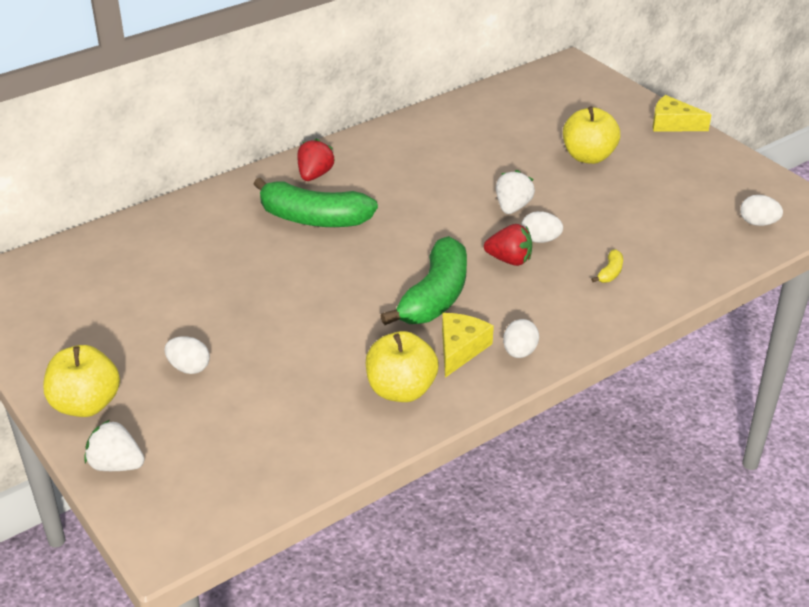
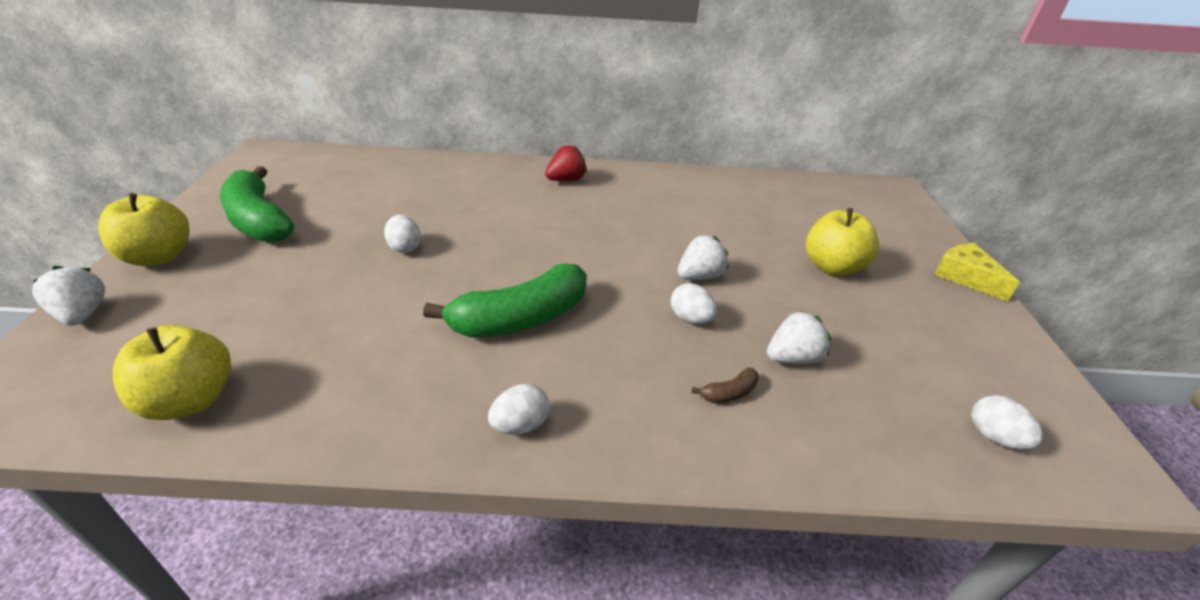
camera: 35 degrees right, 0 degrees up
(189, 368) = (259, 269): white egg -> white egg (405, 247)
(314, 219) = (519, 208): green banana -> green banana (259, 220)
(401, 390) = (360, 391): yellow apple -> yellow apple (191, 400)
(460, 349) = (471, 383): yellow cheese -> none
(509, 260) = (635, 322): red strawberry -> none
(610, 272) = (729, 393): yellow banana -> brown banana
(623, 233) = (792, 358): none -> white strawberry

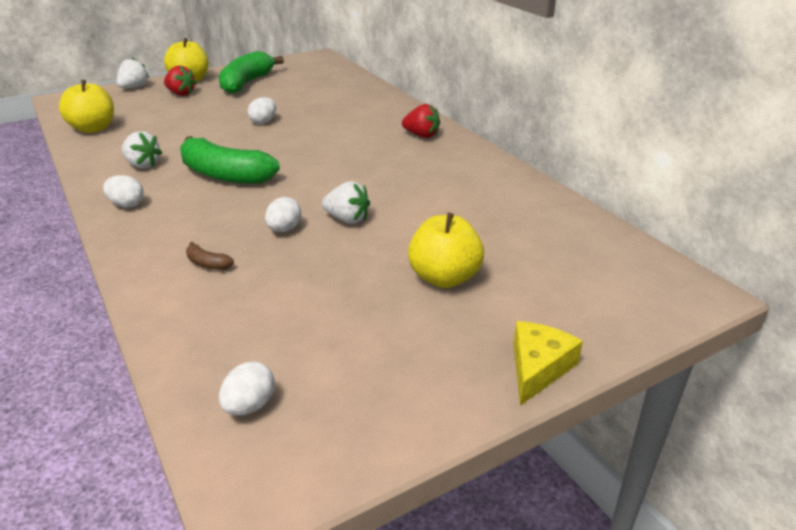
camera: 60 degrees right, 5 degrees down
(198, 279) = (181, 94): none -> red strawberry
(792, 358) = (274, 282): white strawberry -> white strawberry (142, 165)

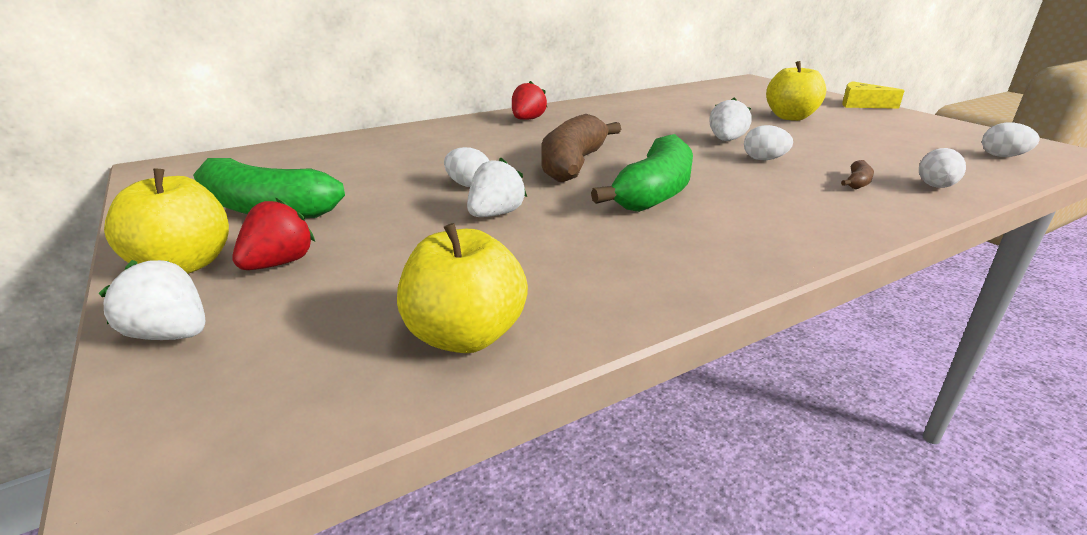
camera: 90 degrees left, 5 degrees down
(127, 205) = (775, 240): white egg -> white egg (935, 187)
(142, 165) = (641, 249): white strawberry -> white strawberry (495, 214)
(294, 151) = (573, 164): none -> brown banana

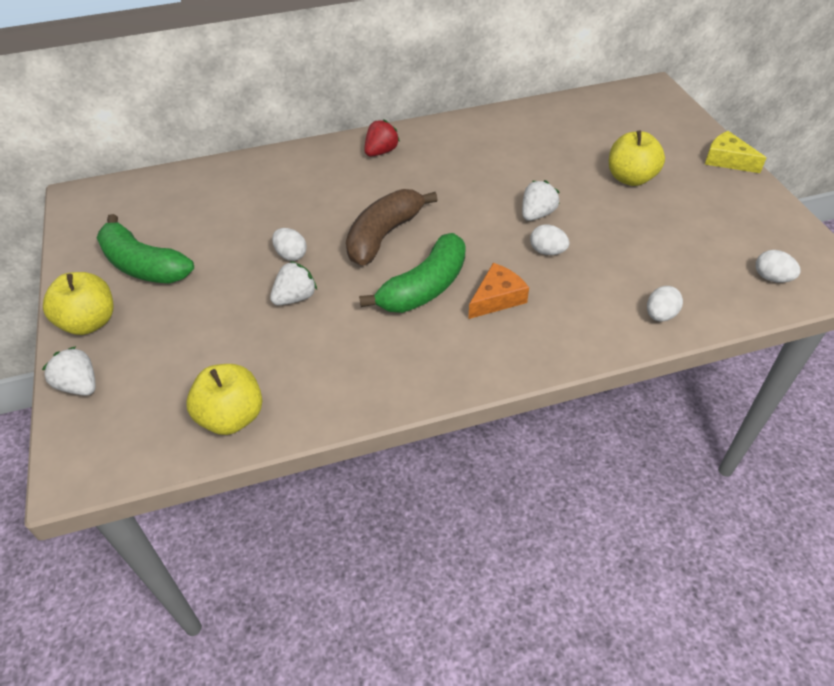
camera: 15 degrees right, 20 degrees up
(279, 263) = (144, 330): red strawberry -> none
(746, 192) = (497, 298): none -> orange cheese
(857, 182) = (598, 299): brown banana -> none

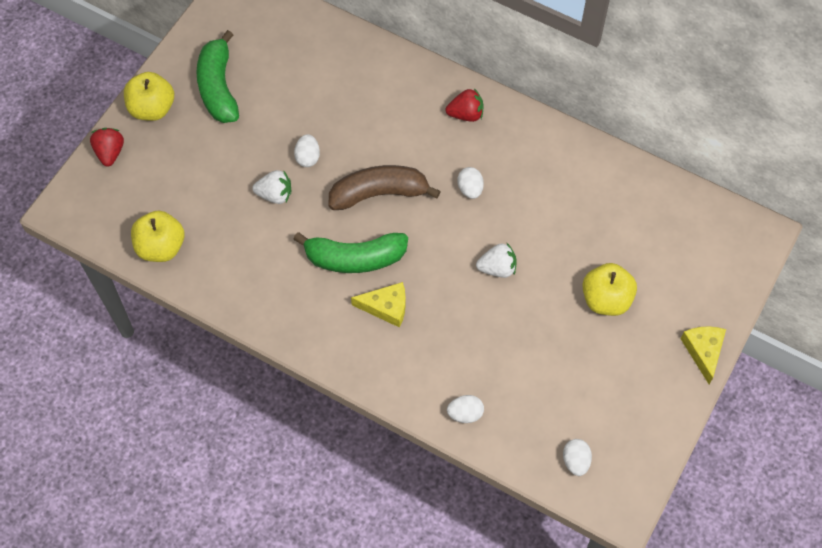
camera: 45 degrees right, 15 degrees up
(79, 385) = (110, 152): white strawberry -> red strawberry
(497, 298) = (386, 307): orange cheese -> yellow cheese
(547, 251) = (463, 303): white egg -> white egg (470, 189)

